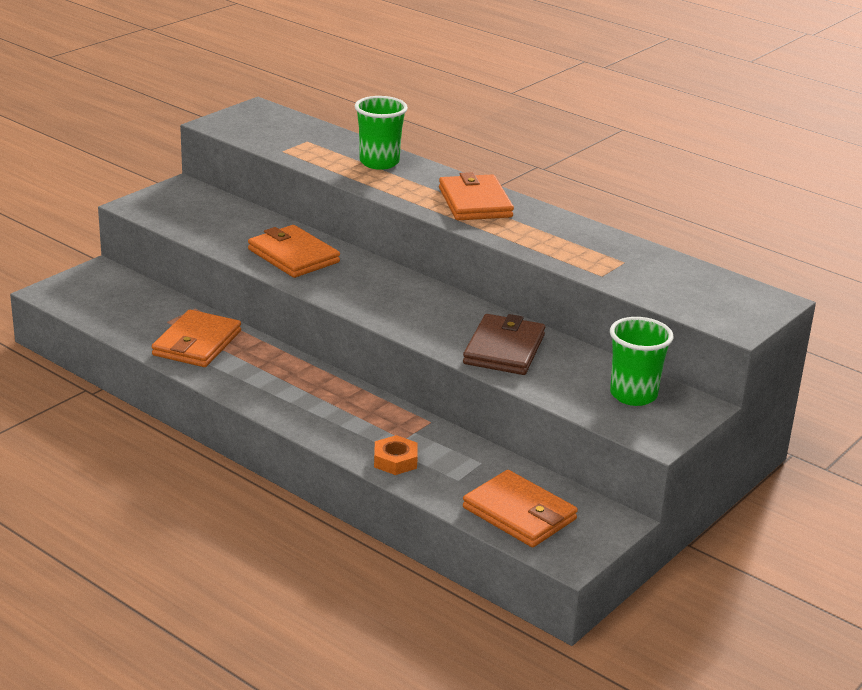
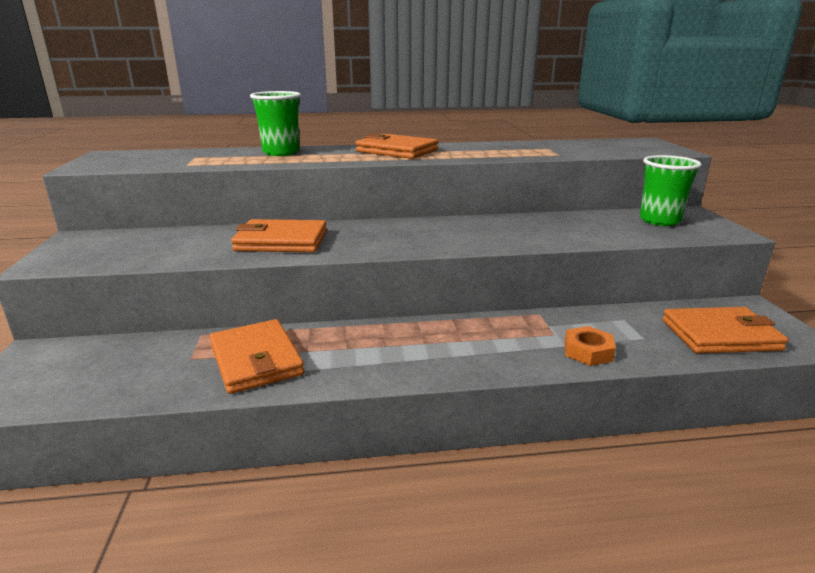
camera: 45 degrees left, 5 degrees down
(504, 349) = (547, 230): brown wallet -> none

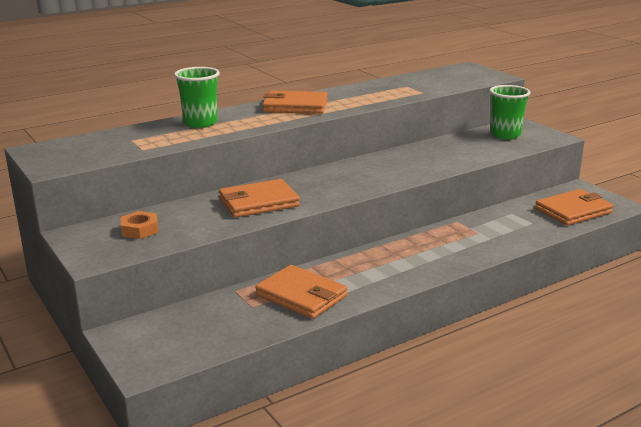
camera: 25 degrees left, 0 degrees up
(588, 351) = (507, 239): orange nut -> orange nut (140, 230)

